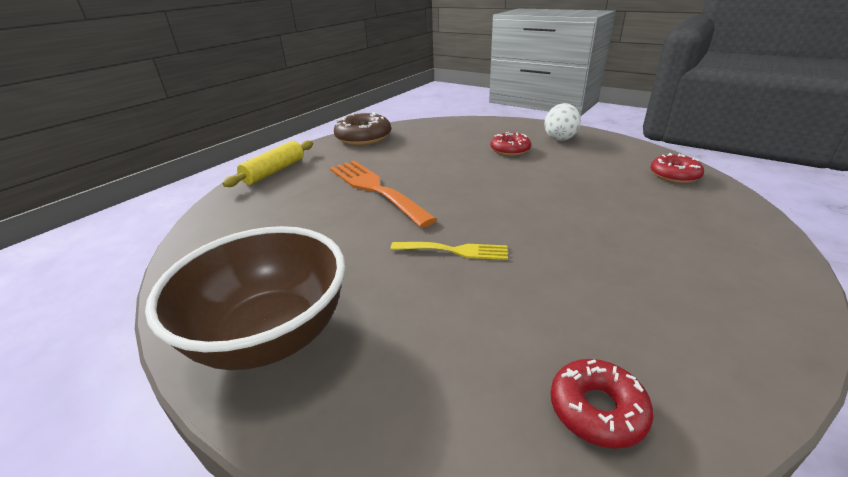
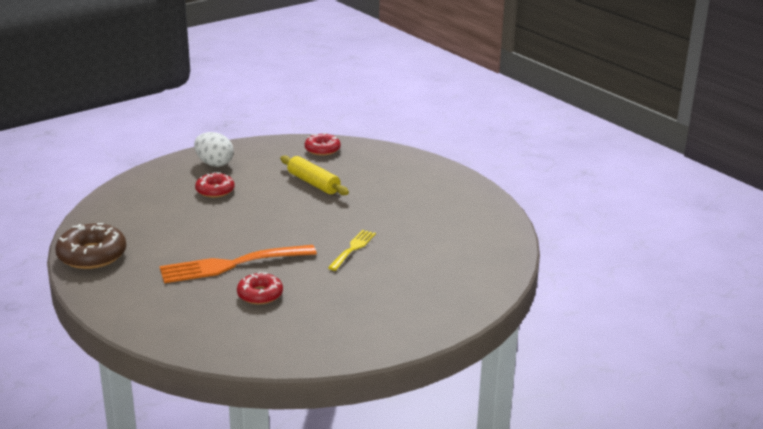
camera: 75 degrees left, 5 degrees down
(271, 336) = (396, 321): brown bowl -> none
(274, 171) = (133, 315): yellow rolling pin -> yellow rolling pin (313, 183)
(597, 409) = (491, 242): red donut -> red donut (260, 295)

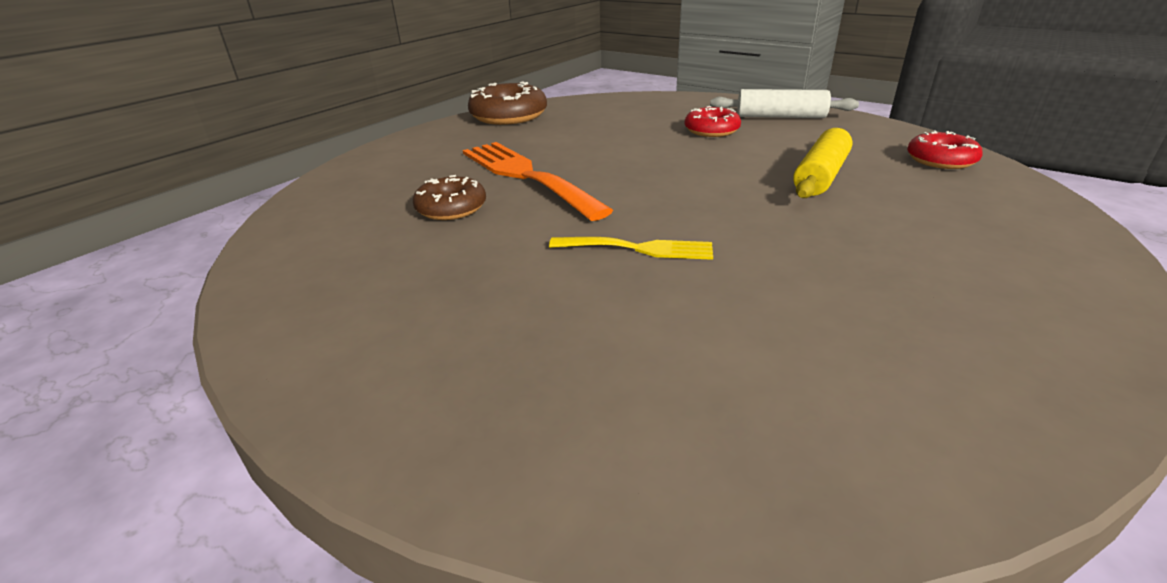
camera: 75 degrees right, 5 degrees up
(214, 164) = (780, 117): white egg -> white rolling pin
(260, 295) = (451, 208): red donut -> brown donut

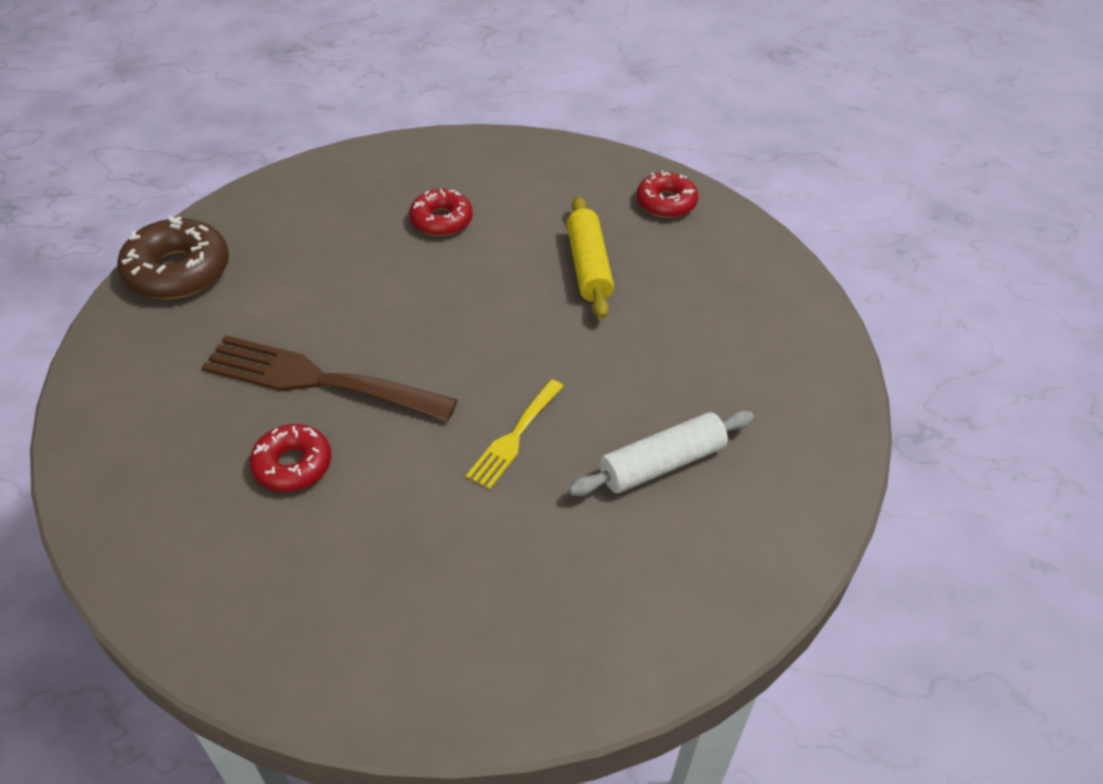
camera: 40 degrees left, 15 degrees up
(451, 208) = (293, 465): brown donut -> red donut
(525, 176) = (317, 380): orange fork -> brown fork
(638, 248) = (514, 437): yellow fork -> yellow fork turned 150 degrees clockwise
(780, 117) = (491, 168): white rolling pin -> white rolling pin (661, 464)

